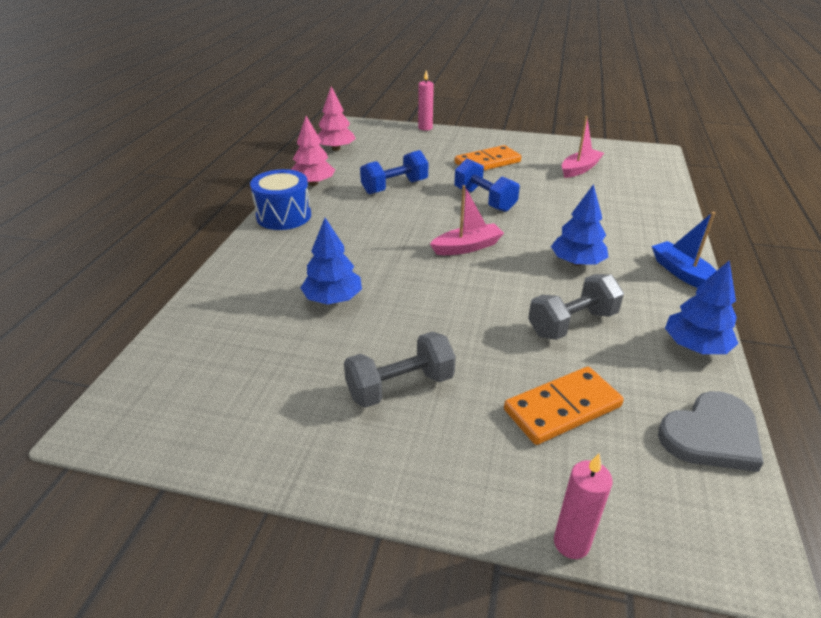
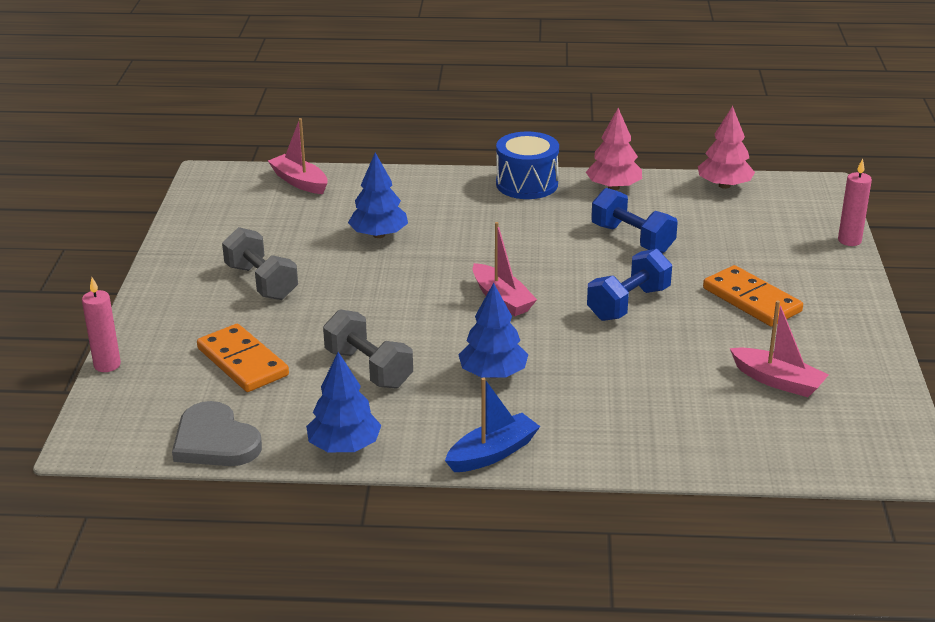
camera: 80 degrees right, 5 degrees down
(182, 345) = (299, 182): none -> pink boat

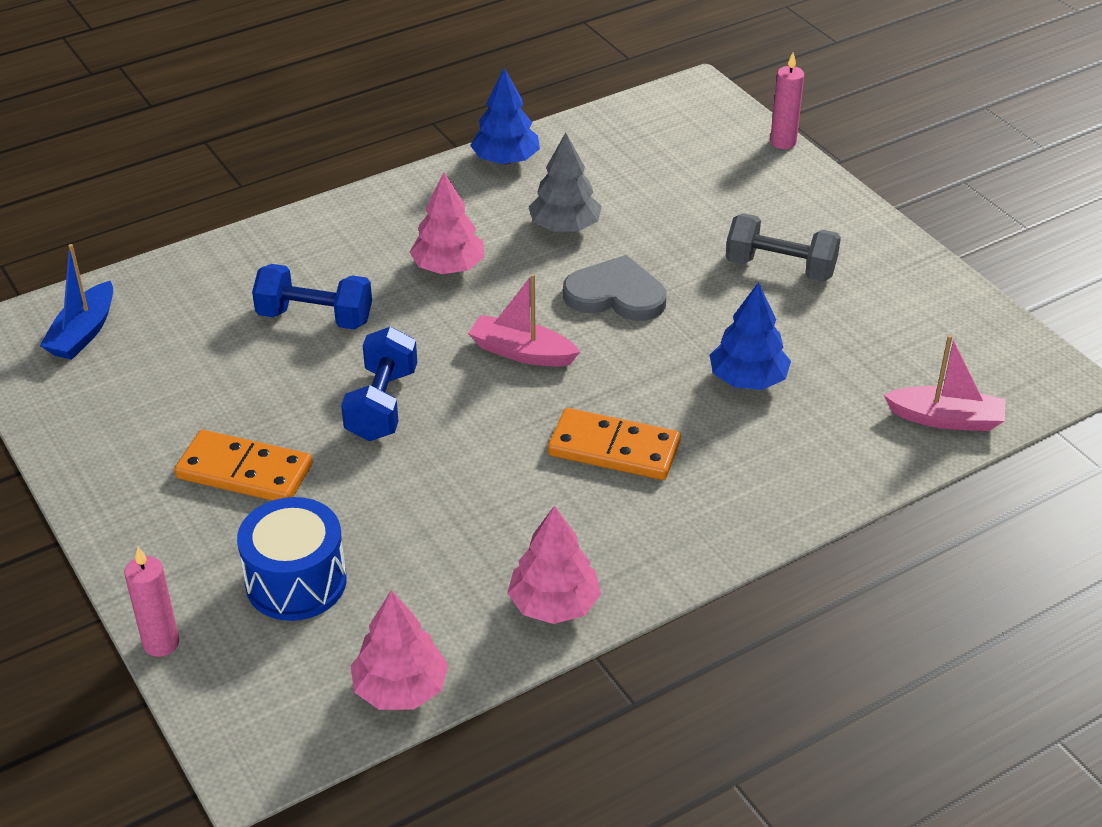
camera: 145 degrees right, 10 degrees up
(215, 441) = (609, 126): grey heart -> grey heart (616, 294)
(243, 362) = (679, 189): orange domino -> orange domino (614, 449)
(369, 369) = (564, 227): grey dumbbell -> grey tree
(492, 453) = (381, 200): blue boat -> blue boat (83, 333)
(493, 374) = (448, 267): blue tree -> pink tree
(527, 184) = (673, 553): blue drum -> blue drum (296, 582)
(632, 239) = (452, 510): blue dumbbell -> blue dumbbell (315, 317)
(778, 381) = (164, 372): pink boat -> none

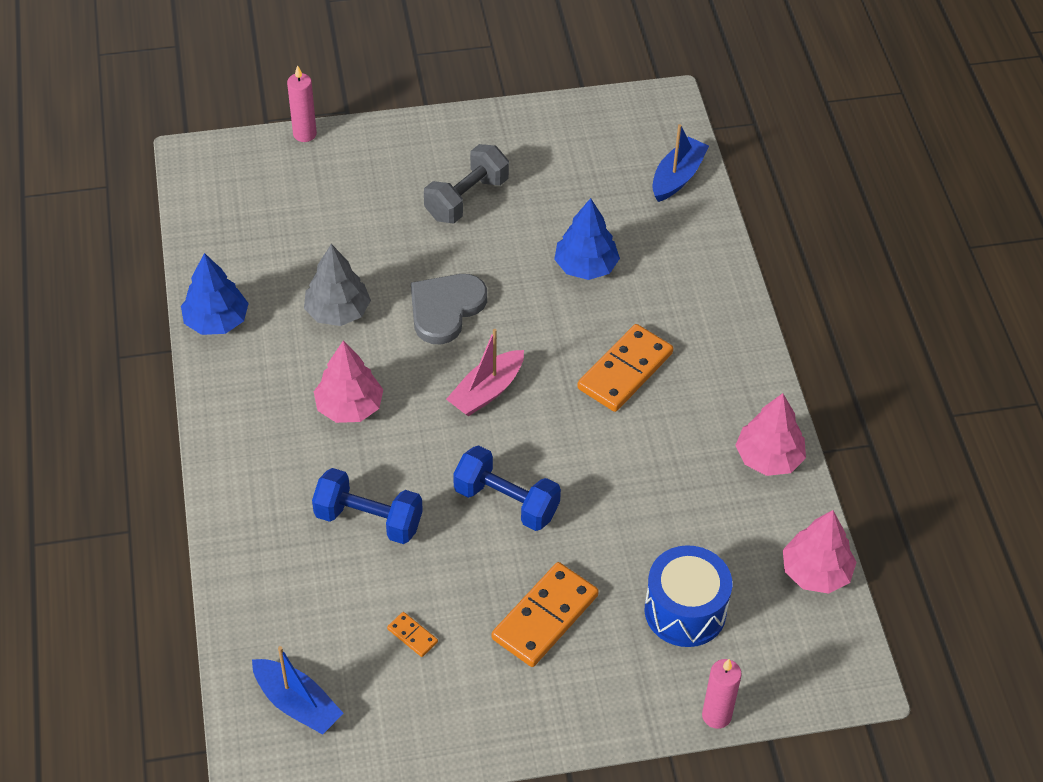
camera: 70 degrees left, 10 degrees up
(187, 384) = (412, 635): none -> orange domino
(315, 317) = (368, 520): blue dumbbell -> blue dumbbell turned 75 degrees clockwise
(946, 419) = (677, 177): pink boat -> blue boat

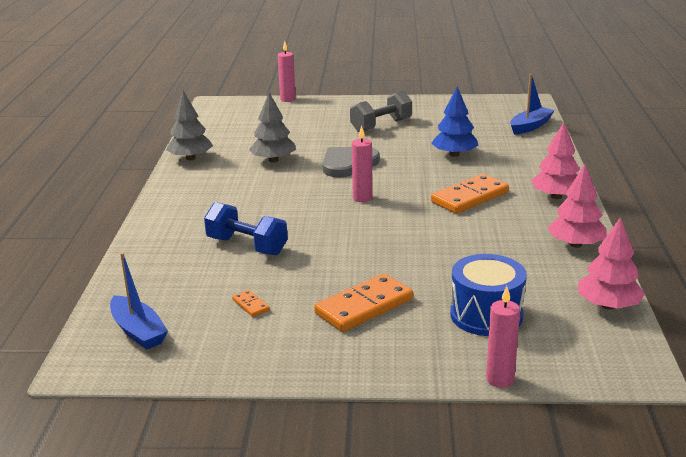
camera: 15 degrees right, 25 degrees down
(216, 321) = (190, 158): blue tree -> grey tree
(349, 407) = (260, 197): pink tree -> pink tree (556, 196)
(486, 391) = (362, 198): pink boat -> pink candle
(506, 502) = (356, 247): blue dumbbell -> none

